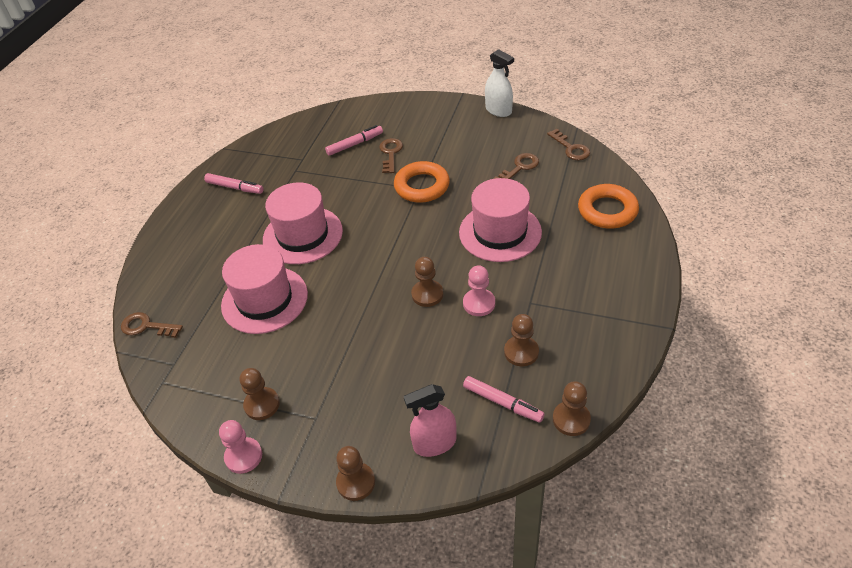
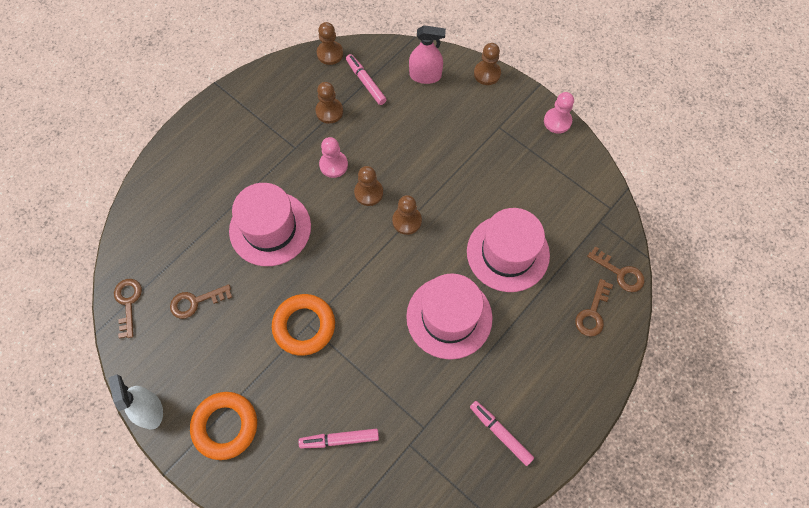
camera: 160 degrees left, 20 degrees up
(262, 404) = (535, 154): brown pawn -> brown pawn (407, 221)
(390, 153) = (308, 398): brown key -> brown key (592, 313)
(607, 210) = (164, 206): orange ring -> orange ring (225, 426)

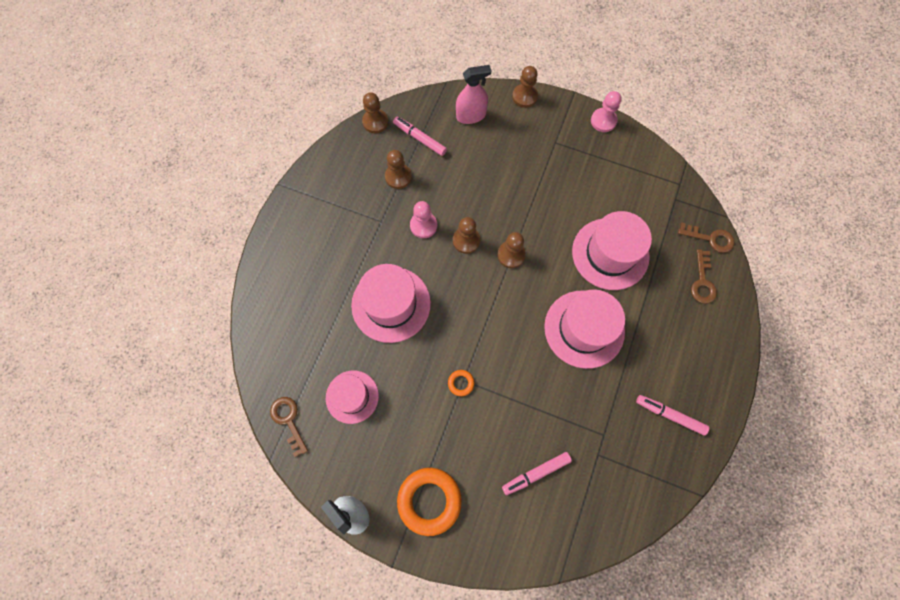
camera: 20 degrees left, 5 degrees up
(196, 302) = (352, 396): brown key -> pink hat
(304, 326) = (461, 383): orange ring -> orange ring, size x0.44

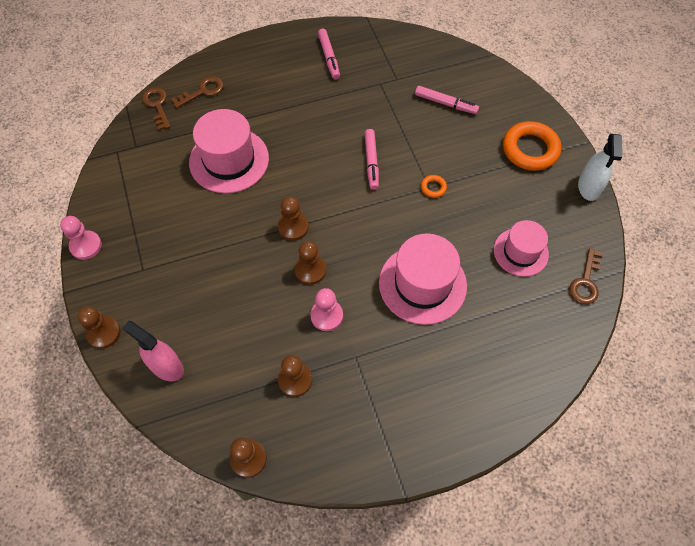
camera: 130 degrees left, 10 degrees down
(420, 138) = (233, 395): pink marker -> pink marker (371, 162)
(584, 329) = (312, 139): pink hat -> none

